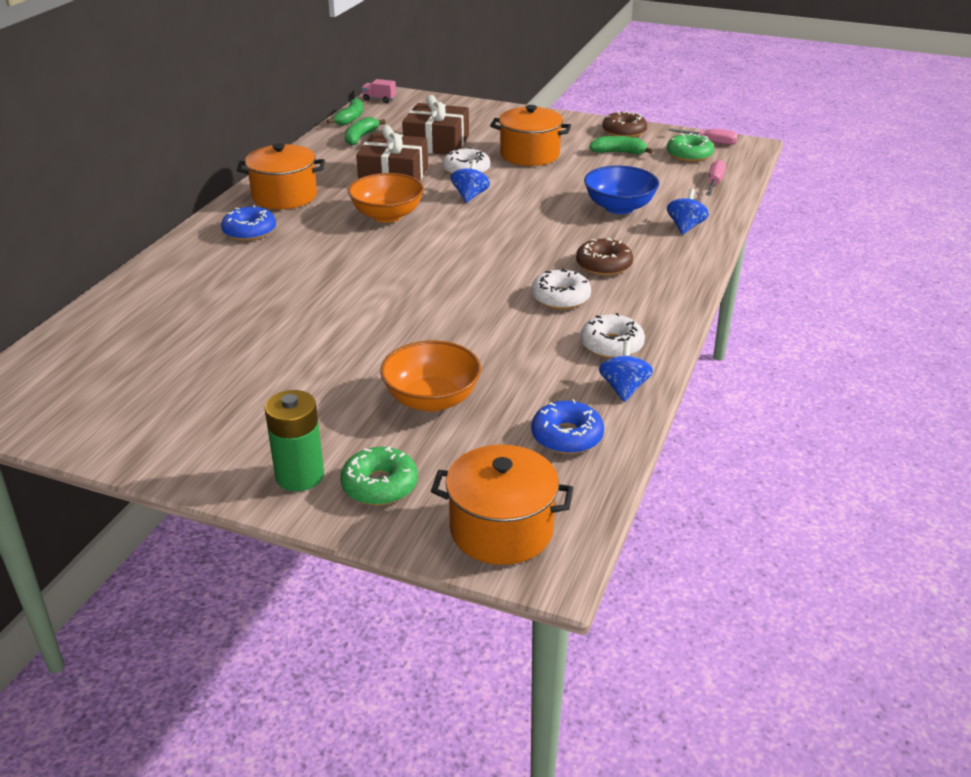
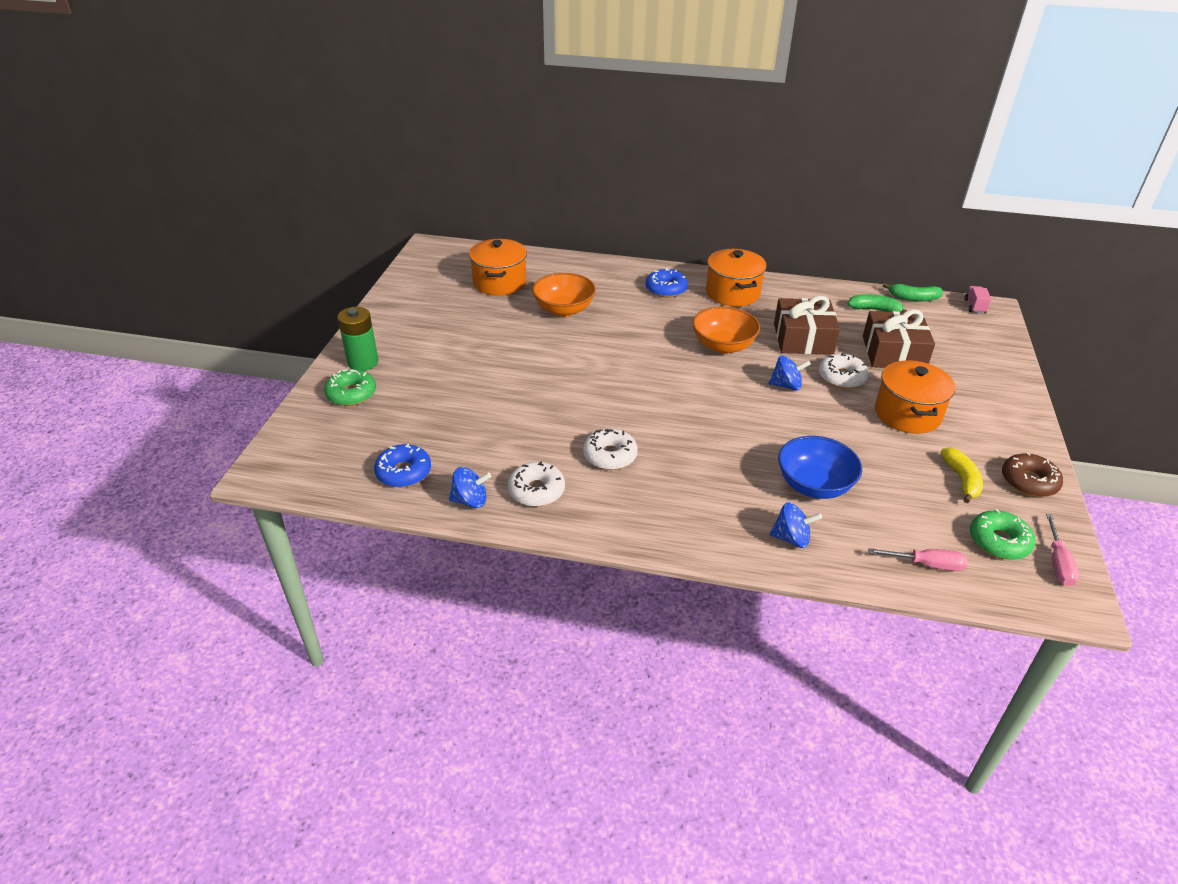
camera: 80 degrees right, 5 degrees up
(432, 399) = (448, 403): orange bowl -> orange bowl (564, 310)
(501, 530) = (302, 449): orange pot -> orange pot (499, 282)
(603, 265) = (680, 480): brown donut -> none
(619, 152) = (961, 480): green banana -> yellow banana

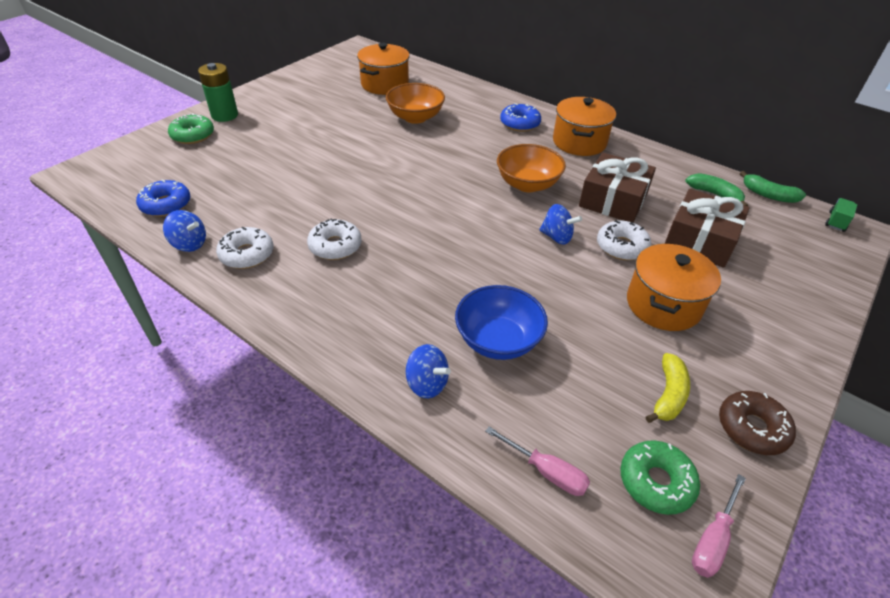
camera: 25 degrees right, 5 degrees up
(974, 306) = (836, 222): pink truck -> green truck

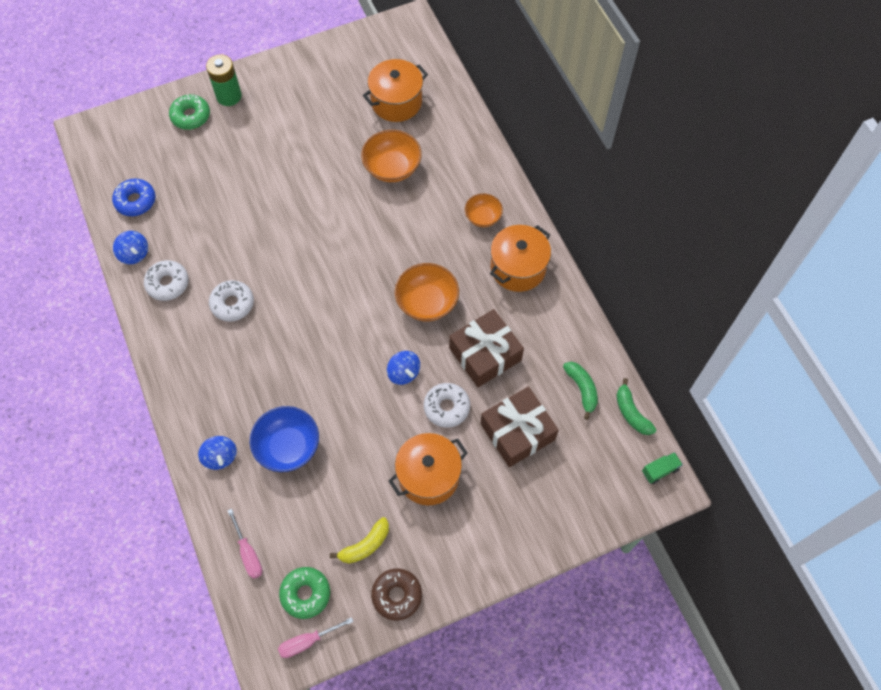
camera: 30 degrees right, 20 degrees up
(519, 123) = (483, 217): blue donut -> orange bowl

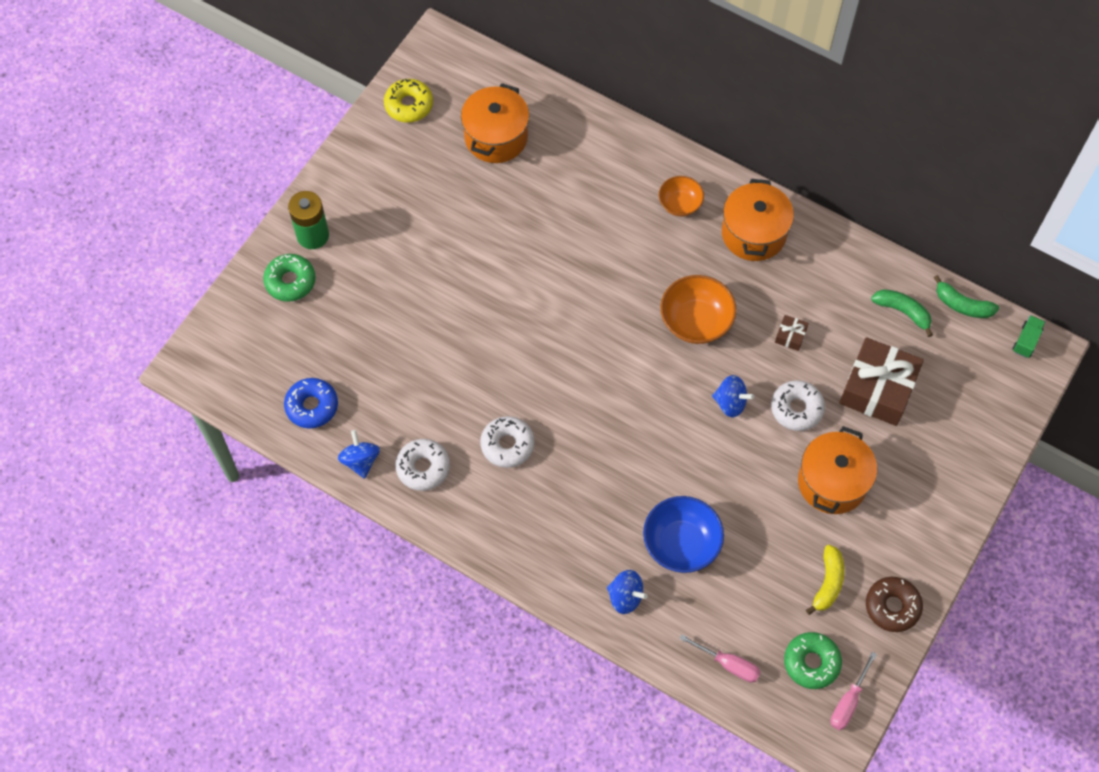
camera: 35 degrees left, 0 degrees up
(134, 254) = (360, 461): blue spinning top -> blue spinning top turned 120 degrees counterclockwise
(358, 50) = (409, 105): none -> yellow donut
(392, 167) = (549, 208): orange bowl -> none
(485, 354) = (790, 336): brown gift -> brown gift, size x0.42

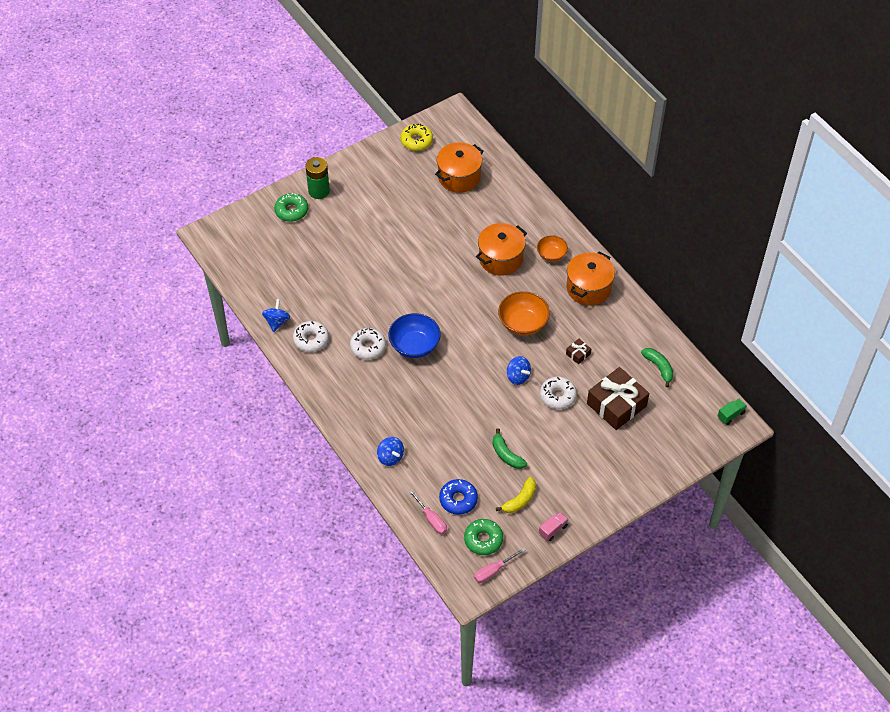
camera: 25 degrees right, 10 degrees down
(312, 406) = (265, 282): blue donut -> blue donut (458, 500)
(681, 544) = (441, 442): blue bowl -> blue bowl (414, 345)
(832, 482) = (556, 445): orange pot -> orange pot (500, 258)
(892, 606) = (553, 530): brown donut -> pink truck
(962, 305) = (700, 378): green banana -> green banana (506, 454)

